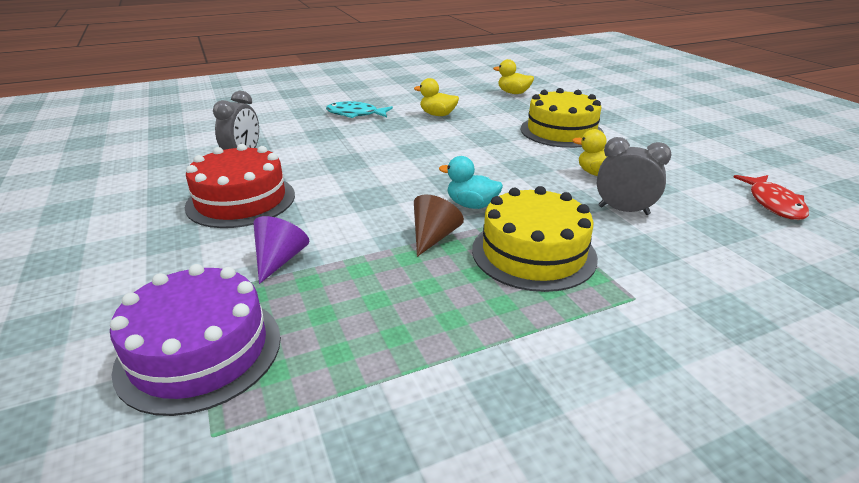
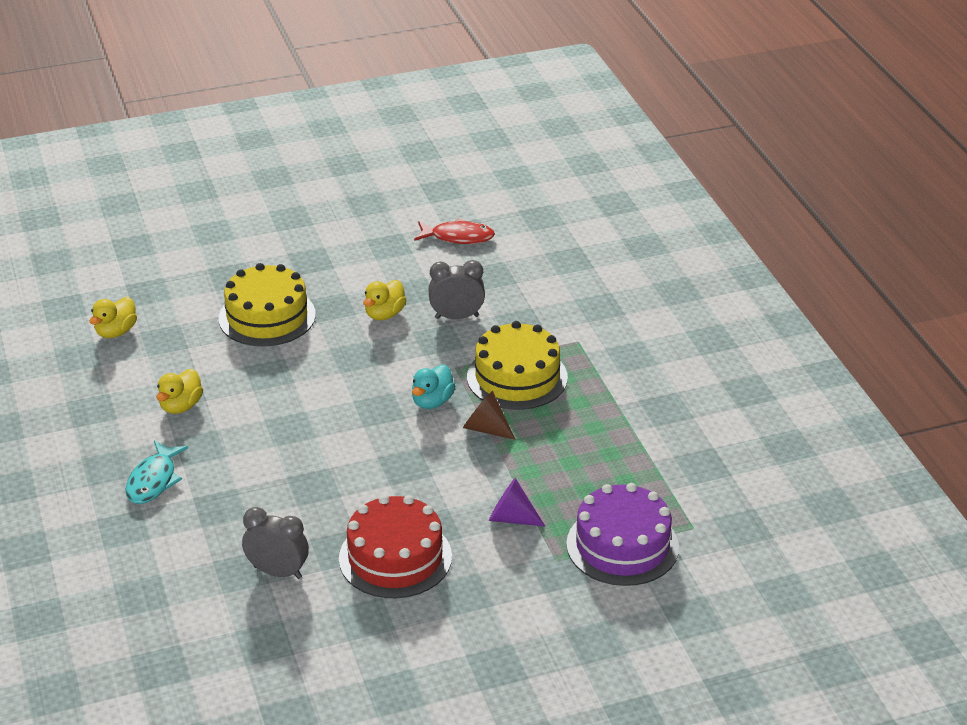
camera: 85 degrees left, 5 degrees up
(623, 210) = (456, 317): grey clock -> grey clock turned 60 degrees clockwise

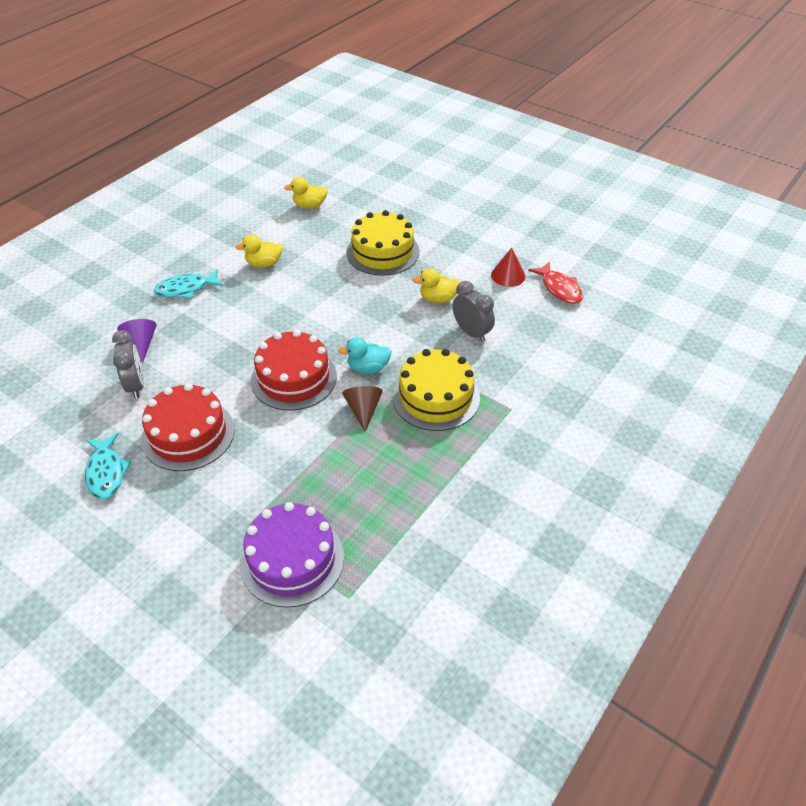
camera: 55 degrees right, 10 degrees up
(389, 634) = (106, 472): none -> turquoise fish
(392, 455) = (293, 378): none -> red cake
(403, 257) = (508, 275): none -> red cone
(511, 518) = (275, 475): purple cone -> purple cone (141, 344)

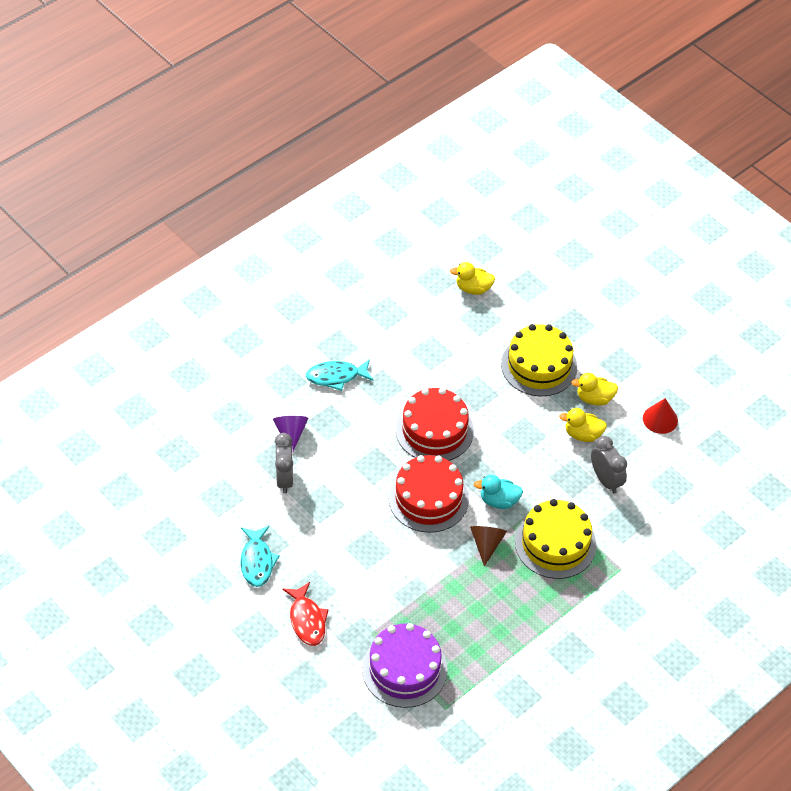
camera: 10 degrees right, 5 degrees up
(188, 434) = (328, 538): red cake -> red cake (434, 430)
(264, 264) = (416, 359): yellow duck -> yellow duck (594, 398)
(559, 288) = (708, 445): red fish -> red fish (307, 620)

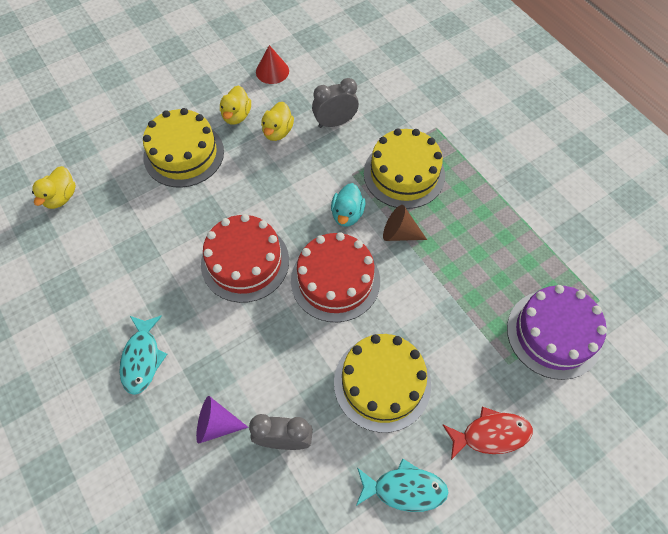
camera: 80 degrees left, 10 degrees up
(339, 540) = (382, 383): none -> yellow cake

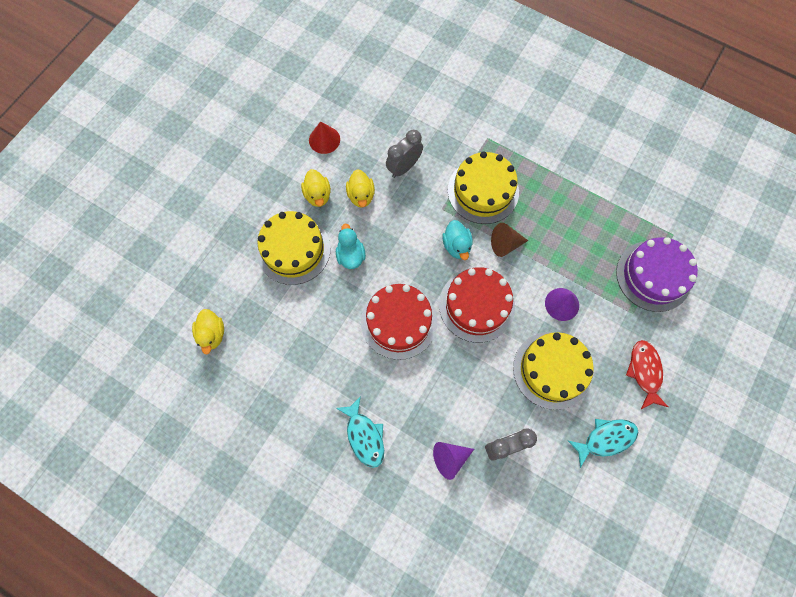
camera: 25 degrees left, 10 degrees up
(235, 181) = (351, 255): none -> turquoise duck
(430, 319) = (562, 304): none -> purple cone
(491, 434) = (644, 372): red fish -> red fish turned 60 degrees counterclockwise

